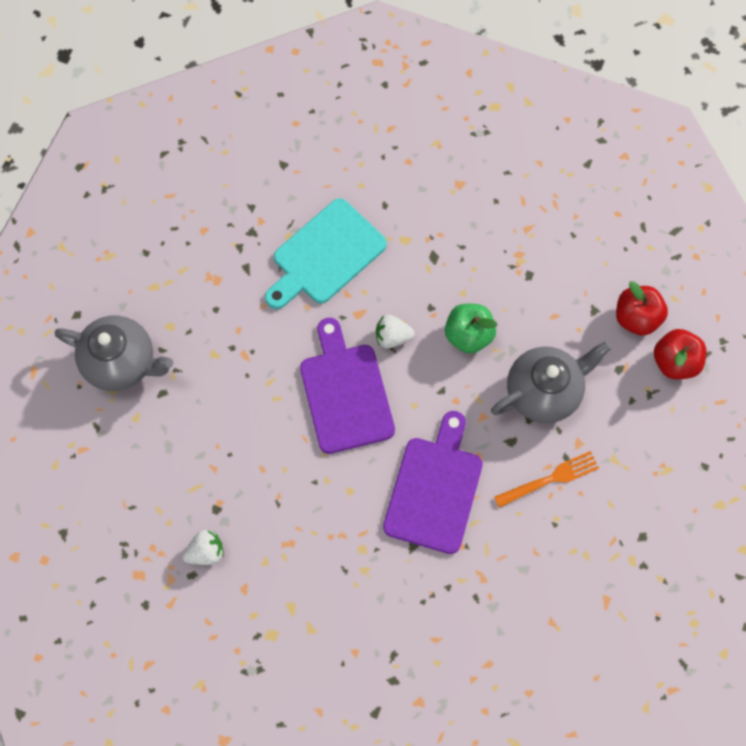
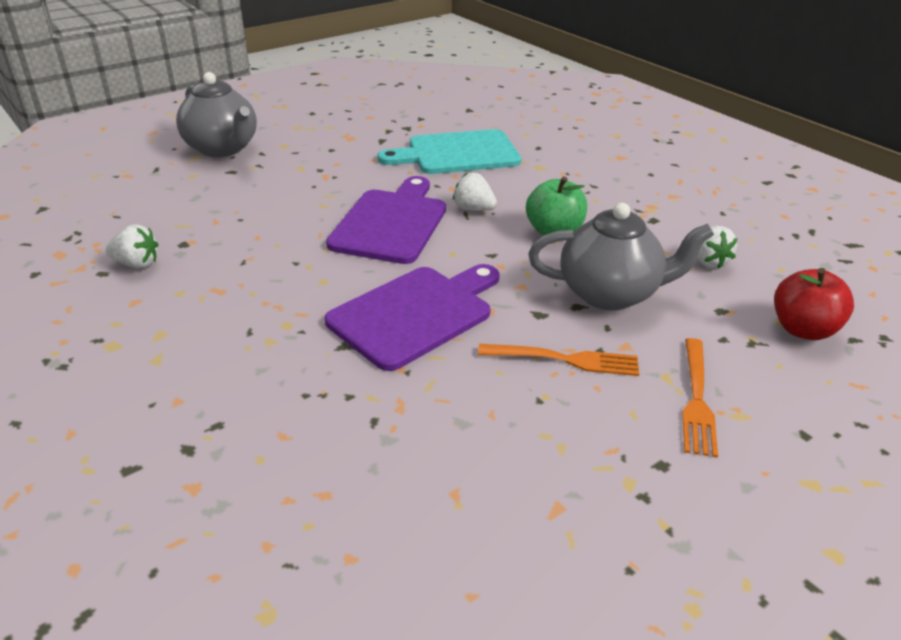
camera: 30 degrees right, 35 degrees down
(589, 312) = (708, 261): none -> white strawberry
(636, 317) = (767, 283): red apple -> none
(639, 470) = (697, 399): none -> orange fork

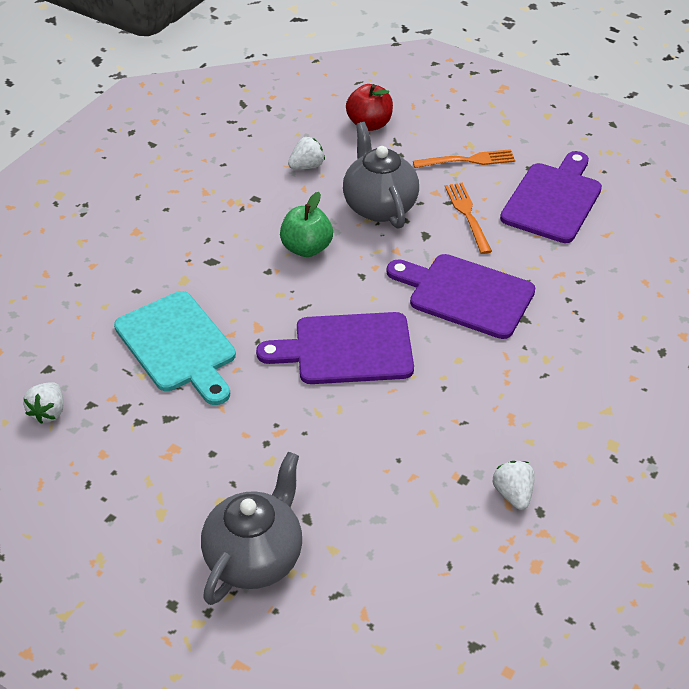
camera: 110 degrees left, 10 degrees up
(473, 209) = (292, 304): white strawberry -> white strawberry (48, 412)
(567, 462) = (553, 200): none -> purple cutting board

